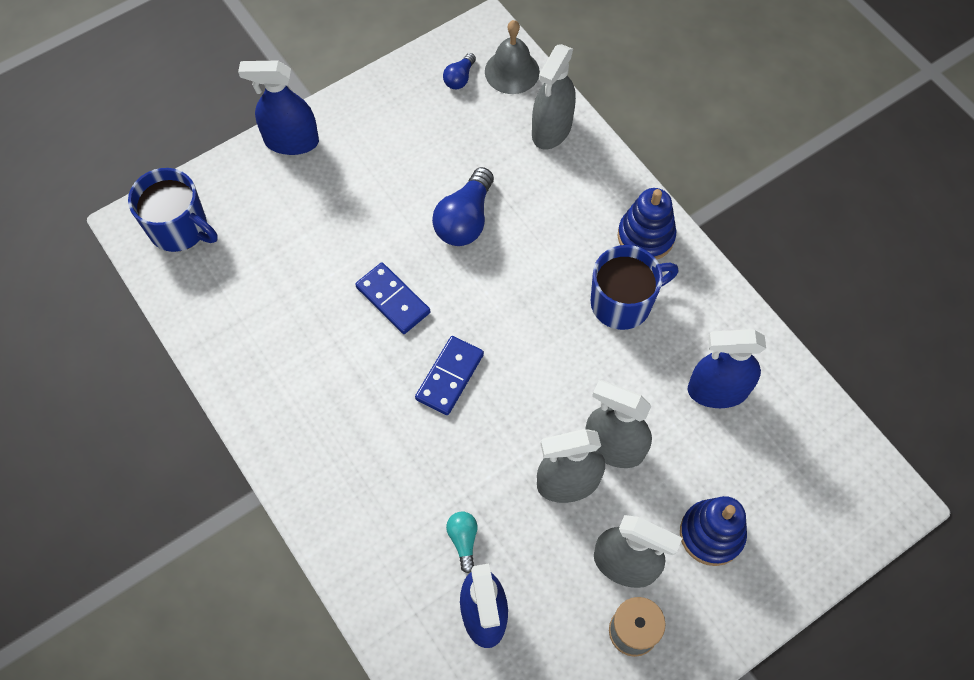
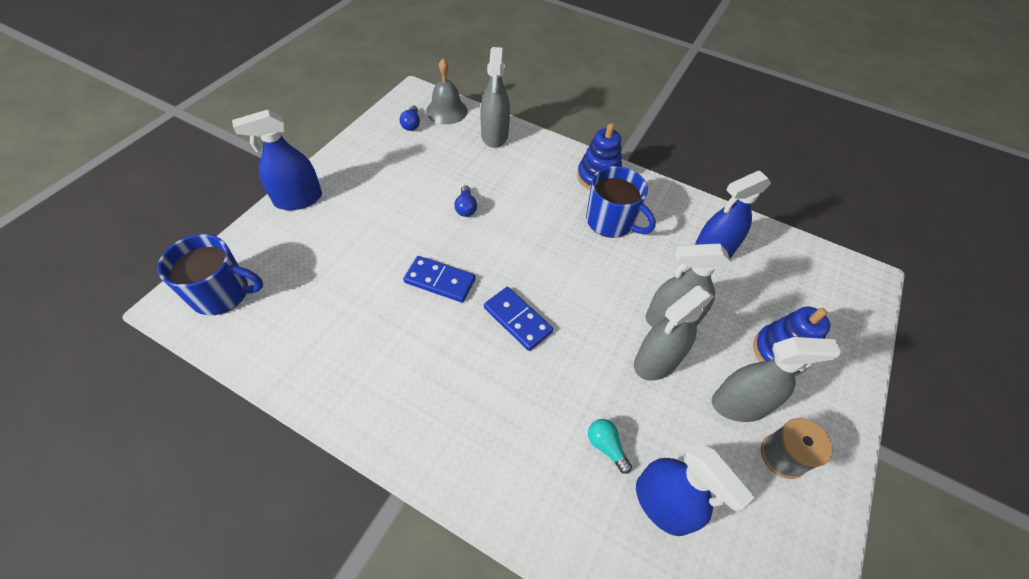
camera: 30 degrees left, 10 degrees down
(450, 377) = (517, 320): blue domino -> blue domino turned 45 degrees counterclockwise
(465, 220) = (466, 207): blue light bulb -> blue light bulb, size x0.53
(623, 302) = (611, 221): blue mug -> blue mug turned 90 degrees clockwise

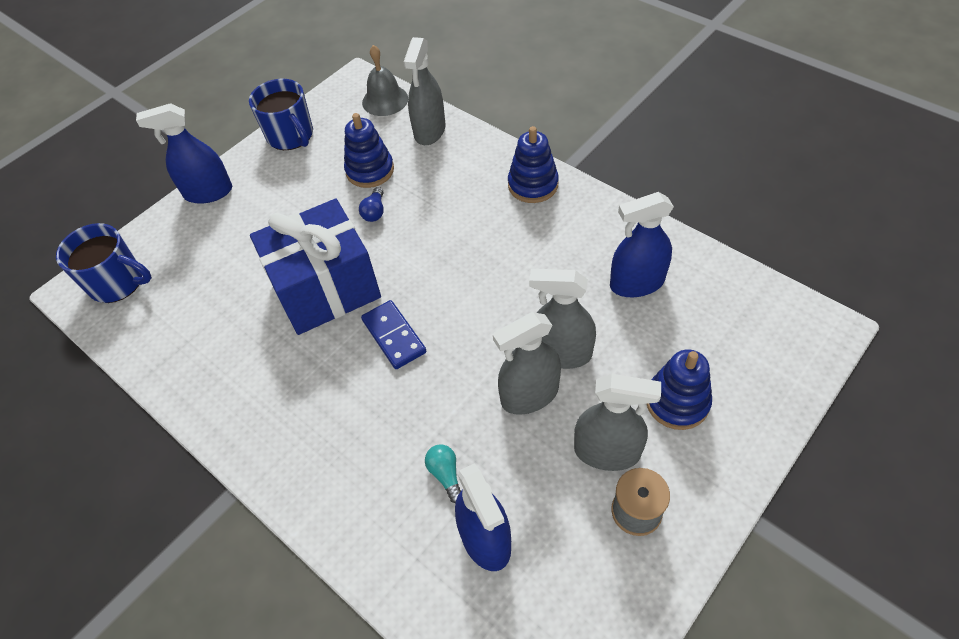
camera: 20 degrees right, 0 degrees up
(411, 124) = (343, 115): blue light bulb -> none
(439, 281) = (326, 288): blue domino -> blue gift
(451, 172) = (370, 170): none -> blue stacking toy
(611, 221) = (530, 238): blue mug -> blue mug (291, 136)

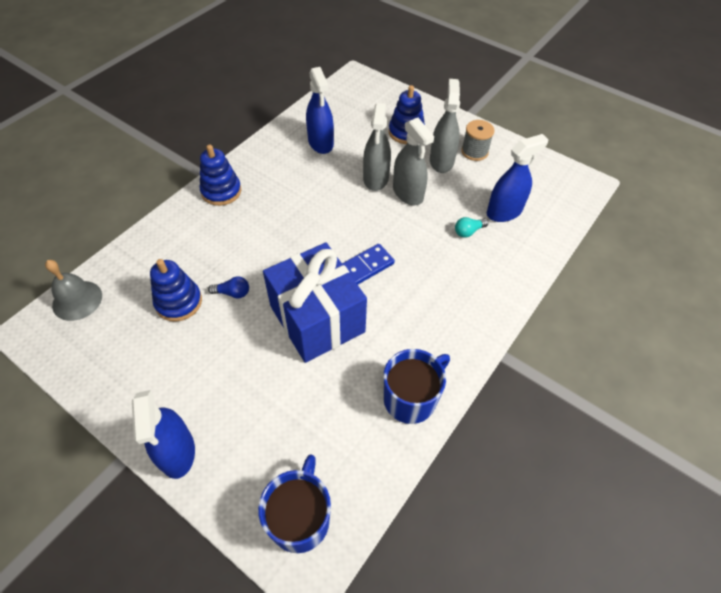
camera: 100 degrees left, 0 degrees up
(291, 136) = (106, 381): blue mug -> blue mug (411, 398)
(429, 131) = (136, 260): grey spray bottle -> none

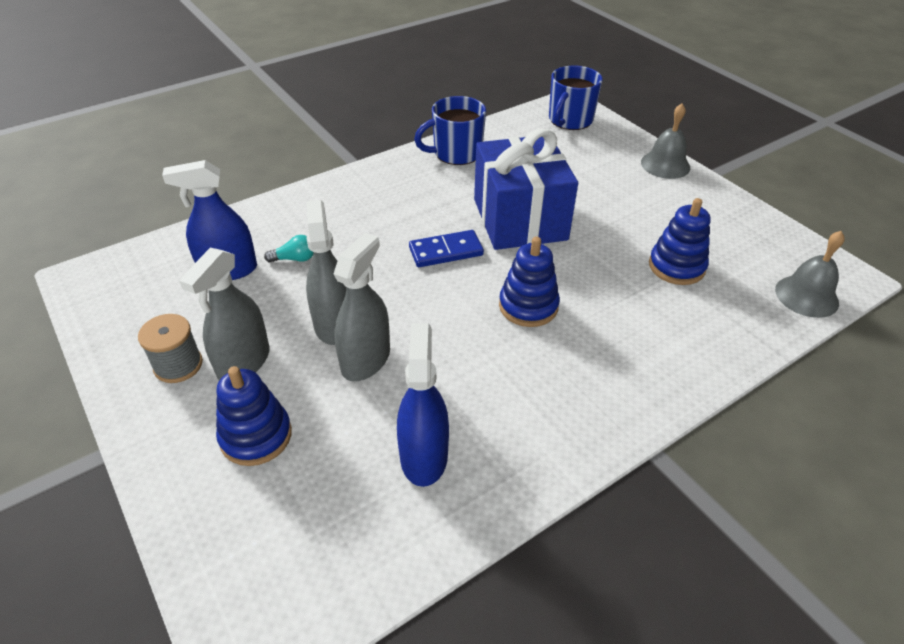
camera: 160 degrees left, 10 degrees down
(177, 452) = (665, 164): blue spray bottle -> grey bell
(221, 191) = (621, 400): blue stacking toy -> blue stacking toy (528, 306)
(233, 293) = (611, 261): blue light bulb -> none

